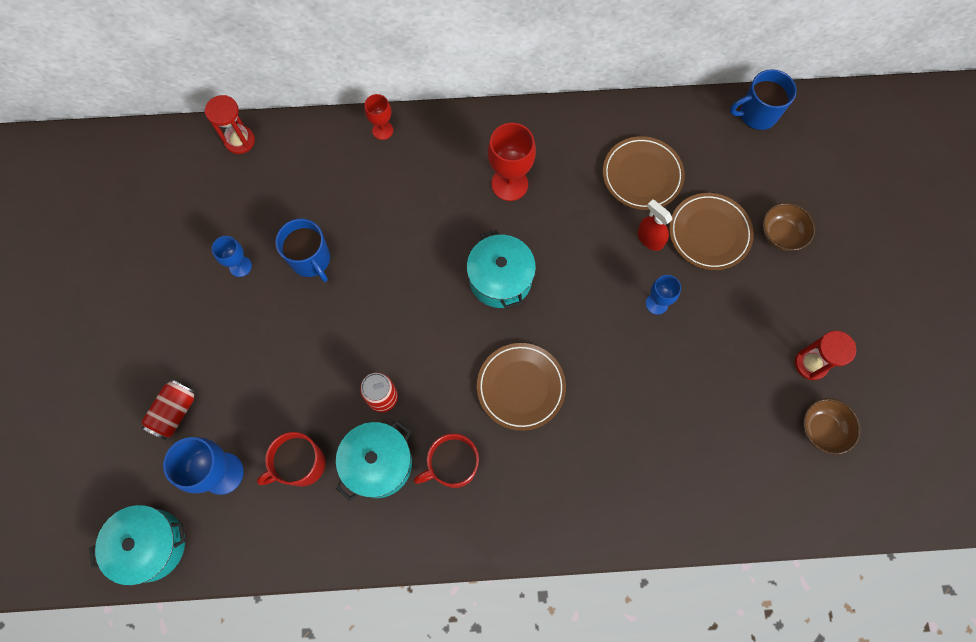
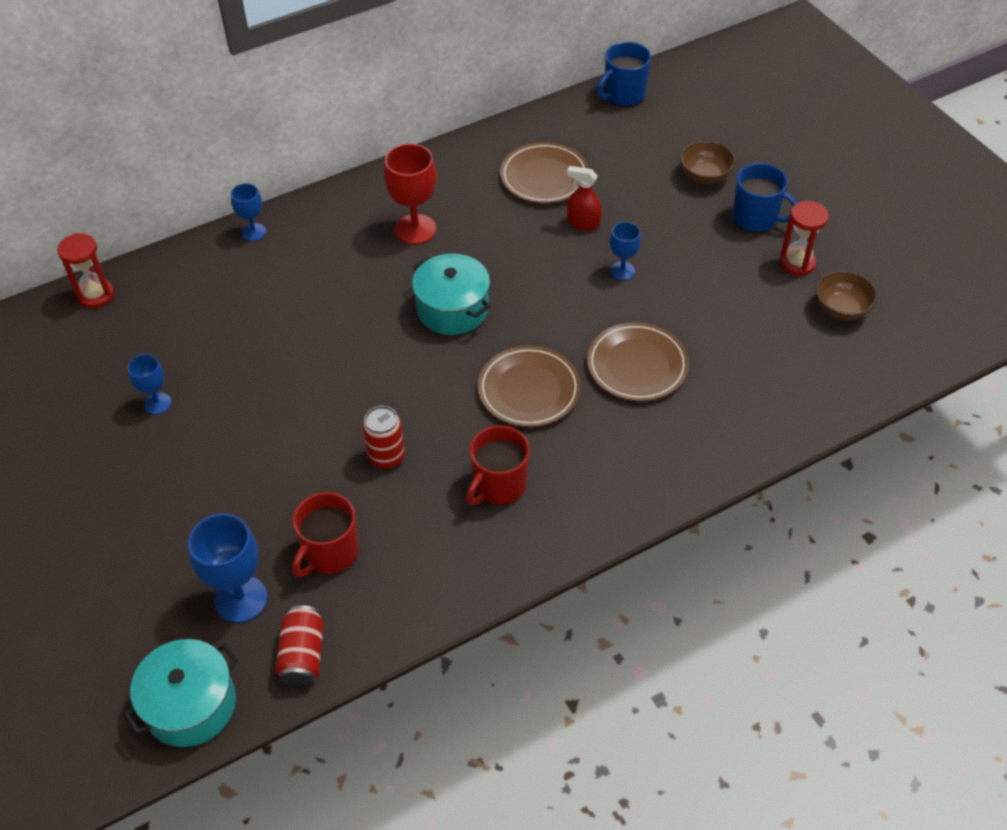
camera: 25 degrees left, 20 degrees down
(174, 412) = (151, 566): red can -> red can (303, 655)
(311, 260) = (236, 368): blue mug -> blue mug (756, 219)
(378, 463) = (416, 517): turquoise pot -> none
(382, 130) = (253, 232): red goblet -> blue goblet
(709, 233) = (637, 198): brown plate -> brown plate (637, 365)

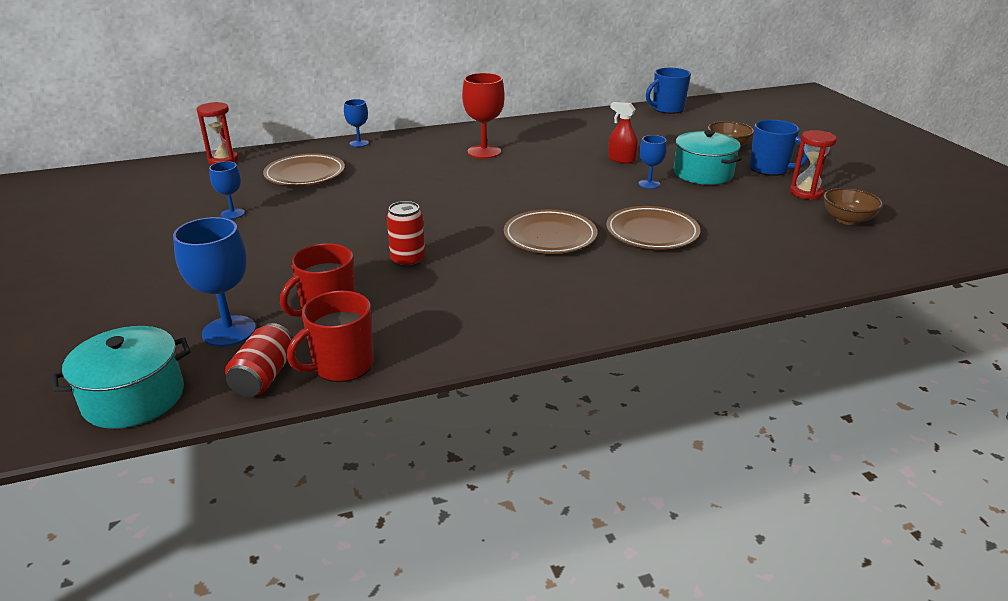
camera: 10 degrees right, 20 degrees down
(452, 309) = (499, 190): turquoise pot -> turquoise pot (703, 173)
(499, 486) = (503, 288): red mug -> red mug (342, 366)
(544, 177) = (595, 137): brown plate -> brown plate (305, 174)

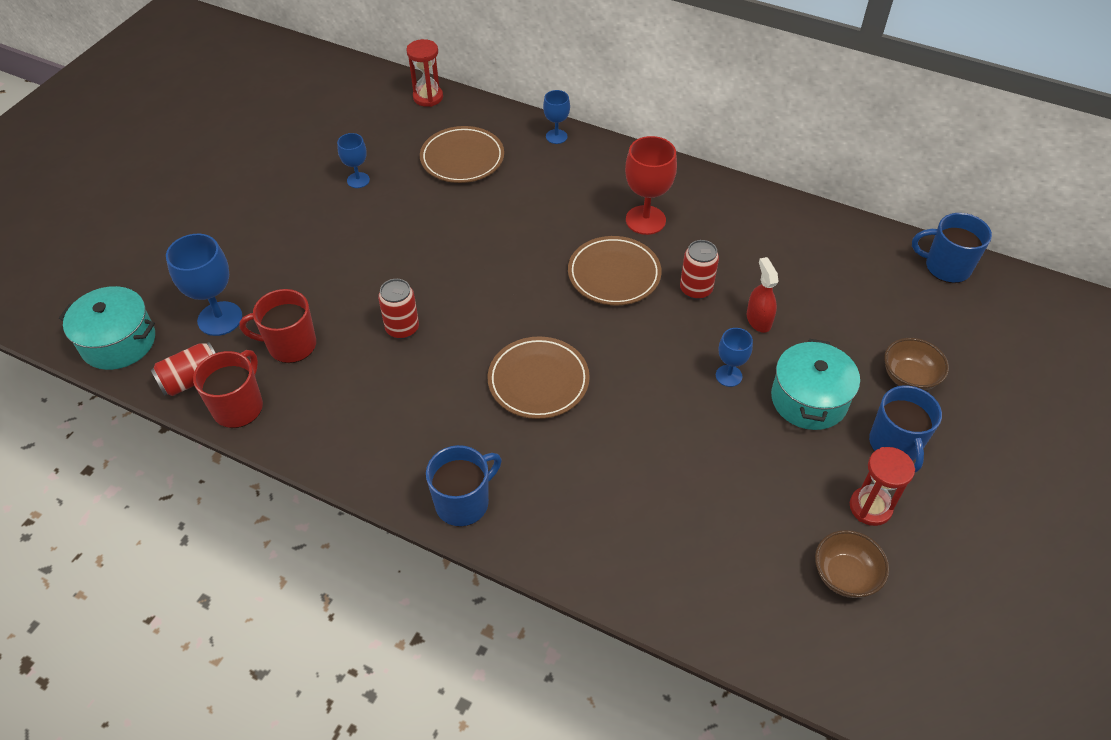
camera: 45 degrees right, 20 degrees up
(342, 366) = (239, 406): red mug -> red mug turned 105 degrees clockwise
(566, 163) = (696, 289): none -> red can
(612, 310) = (463, 502): none -> blue mug
(652, 233) = (628, 442): brown plate -> brown plate (614, 274)

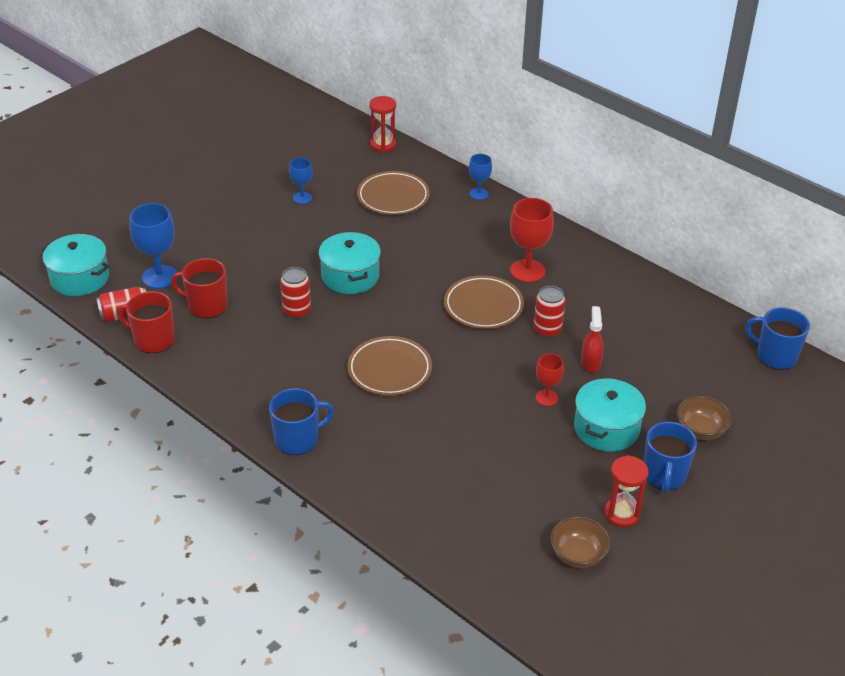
camera: 15 degrees right, 10 degrees down
(239, 406) = (153, 340): red mug -> red mug turned 105 degrees counterclockwise
(449, 269) = (350, 276): none -> turquoise pot
(728, 376) = (546, 398): blue goblet -> red goblet

